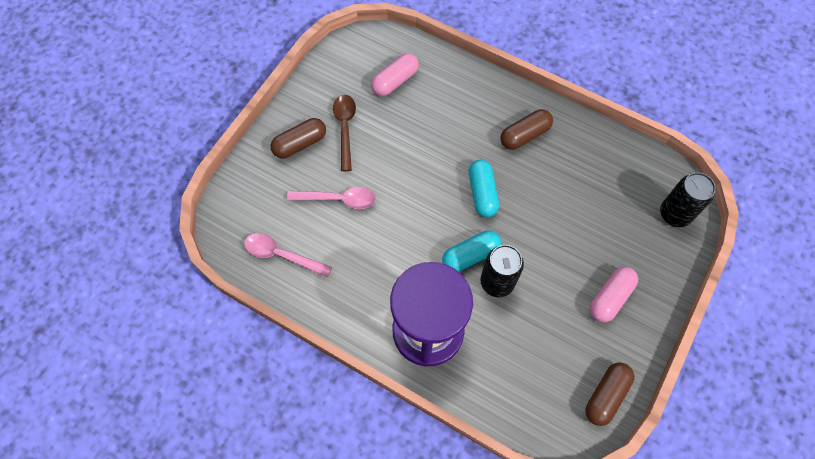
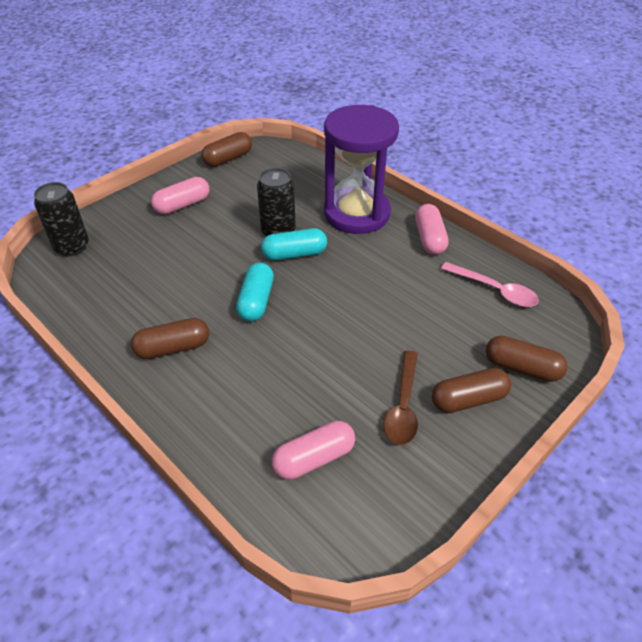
camera: 165 degrees left, 20 degrees down
(261, 179) = (522, 368): none -> brown capsule
(339, 199) = (424, 327): pink spoon -> none
(347, 310) = (429, 238): none -> pink capsule

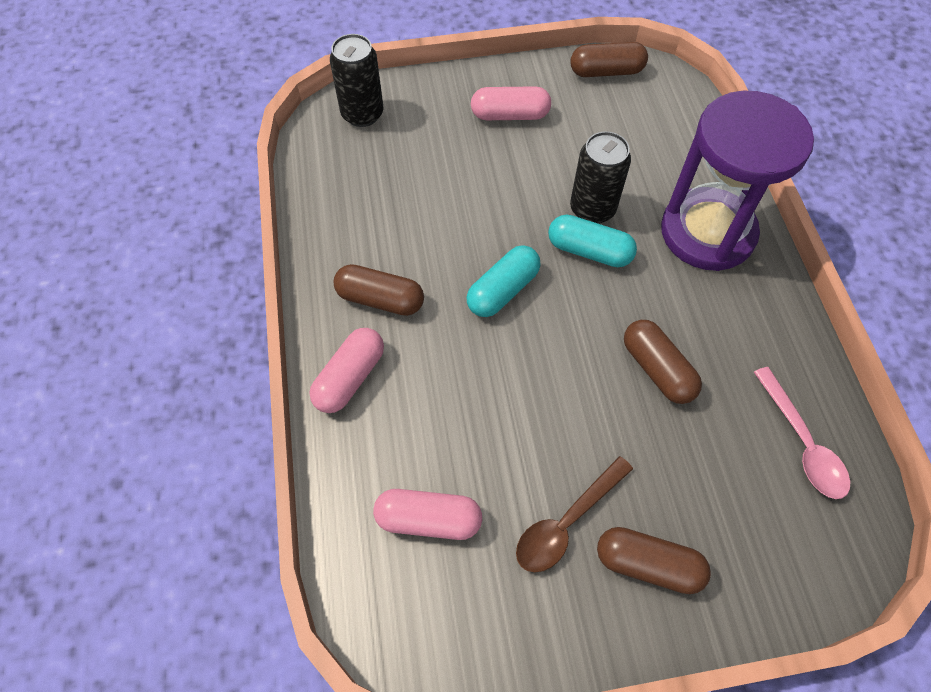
camera: 35 degrees right, 15 degrees up
(429, 238) = (774, 320): pink capsule -> pink capsule (350, 377)
(522, 368) = (748, 568): brown capsule -> brown capsule (657, 369)

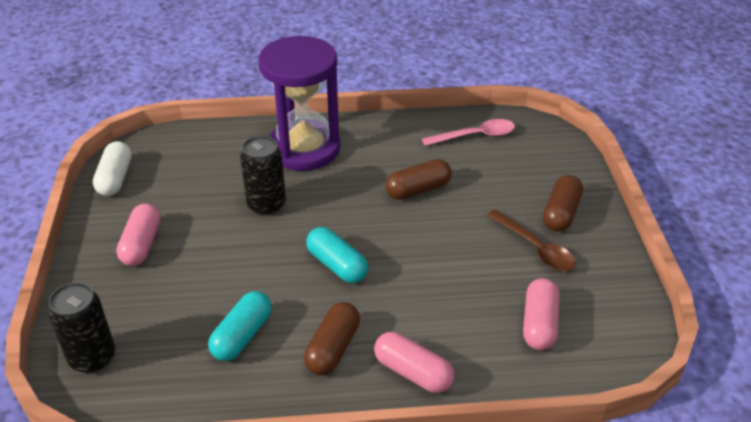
camera: 85 degrees left, 20 degrees down
(589, 251) = (308, 211): turquoise capsule -> turquoise capsule (242, 336)
(606, 72) = (115, 178): brown capsule -> white capsule

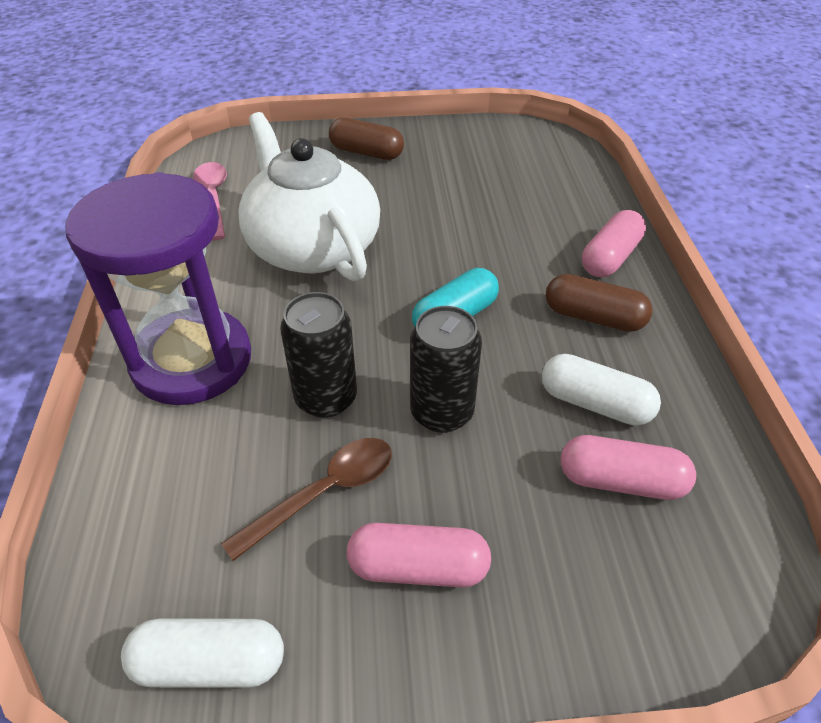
camera: 90 degrees left, 5 degrees up
(92, 357) = (685, 592): black can -> black can (441, 412)
(242, 336) = (595, 403): turquoise capsule -> white capsule
(418, 189) = (312, 247): brown capsule -> white teapot
(536, 248) = (421, 171): brown spoon -> brown spoon (325, 492)
(539, 324) = (526, 178): pink capsule -> pink capsule (621, 481)

